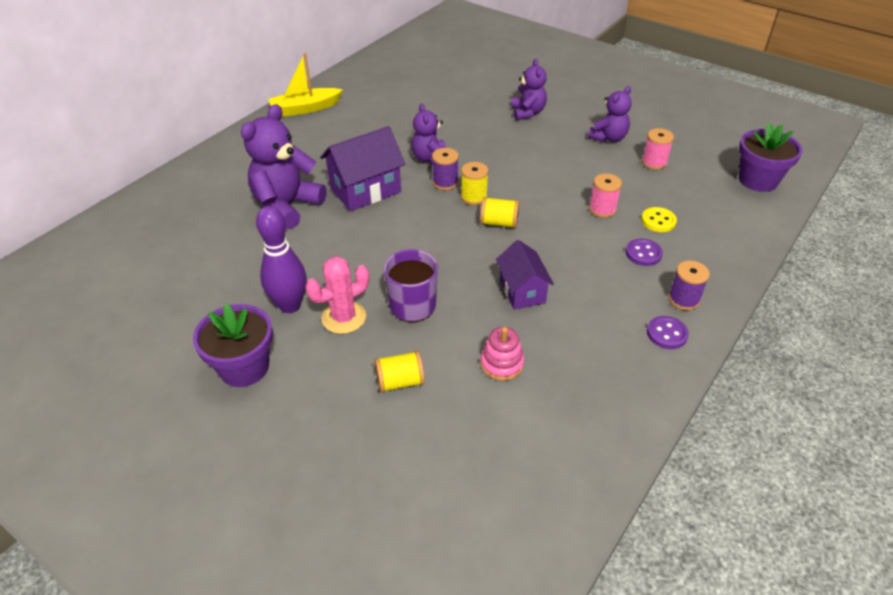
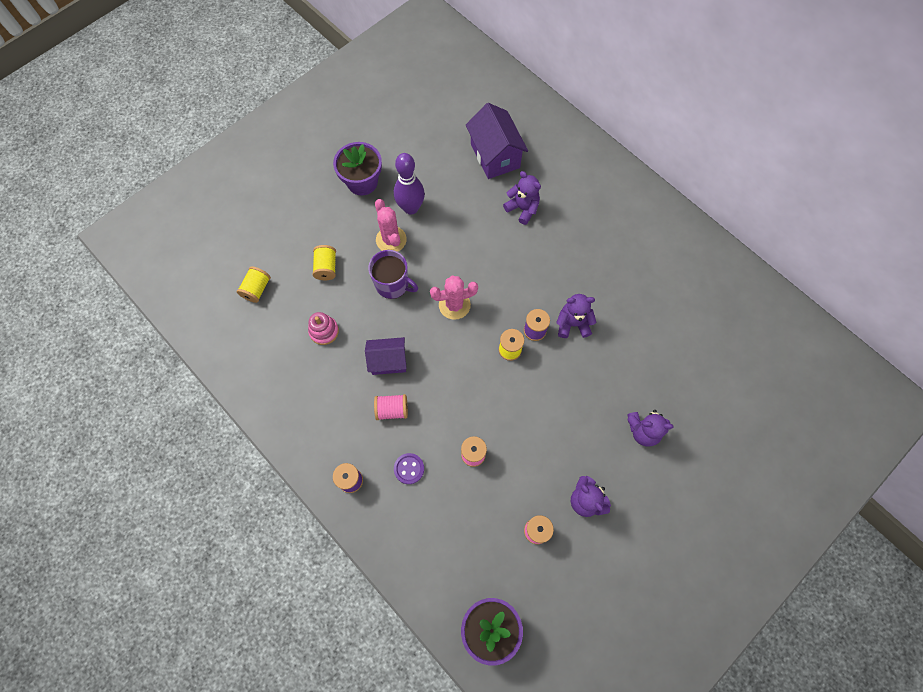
camera: 100 degrees right, 25 degrees up
(287, 206) = (522, 209): purple teddy bear -> purple teddy bear, size x0.60
(305, 109) = (671, 227): yellow boat -> none
(365, 190) = (534, 266): purple house -> purple house (495, 156)
(429, 245) = (454, 305): none -> pink cactus
(499, 223) = (471, 362): yellow spool -> yellow spool (257, 289)
(582, 278) = (392, 410): none -> pink spool
(658, 221) = (447, 498): yellow button -> none
(667, 334) = (320, 452): purple button -> none

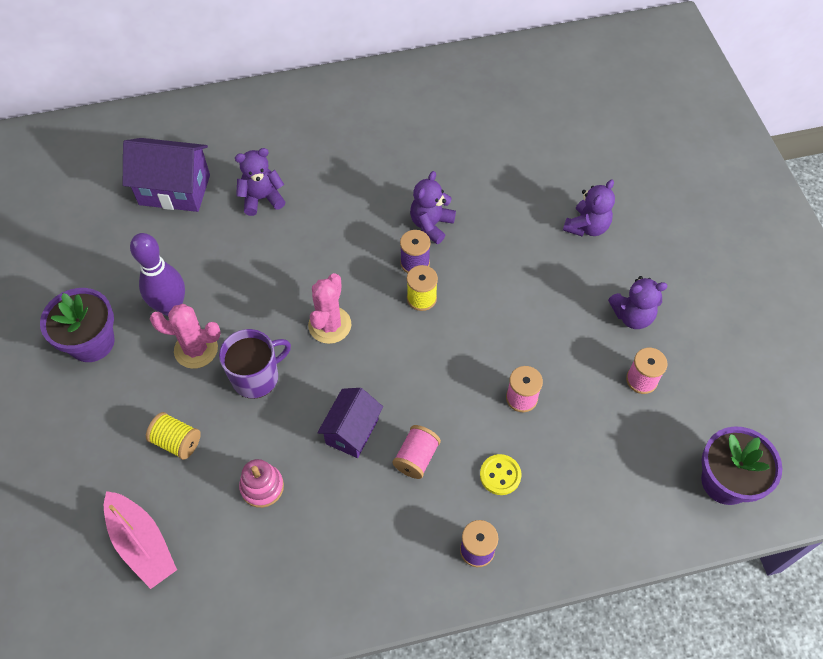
camera: 60 degrees left, 10 degrees down
(257, 289) = (142, 544): yellow spool -> pink boat
(409, 469) = (500, 475): purple button -> yellow button

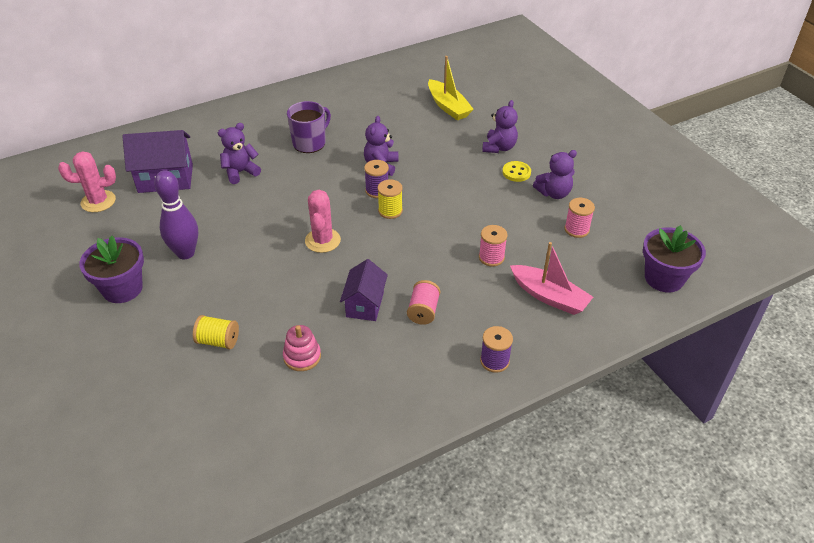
camera: 15 degrees left, 15 degrees down
(142, 544) = (209, 418): pink boat -> pink boat (549, 296)
(196, 349) = (215, 276): pink cactus -> pink cactus (98, 201)
(256, 377) = (273, 285): purple mug -> purple mug (310, 143)
(500, 475) = (494, 309): yellow button -> yellow button (516, 172)
(543, 145) = (448, 107): none -> yellow boat

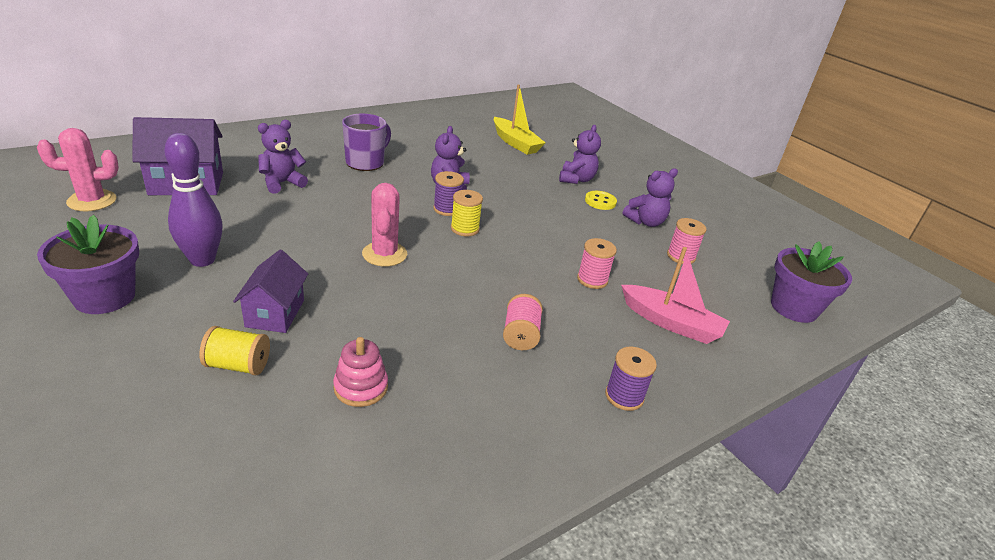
camera: 10 degrees left, 10 degrees down
(365, 304) = (443, 325): purple house -> purple house (275, 313)

